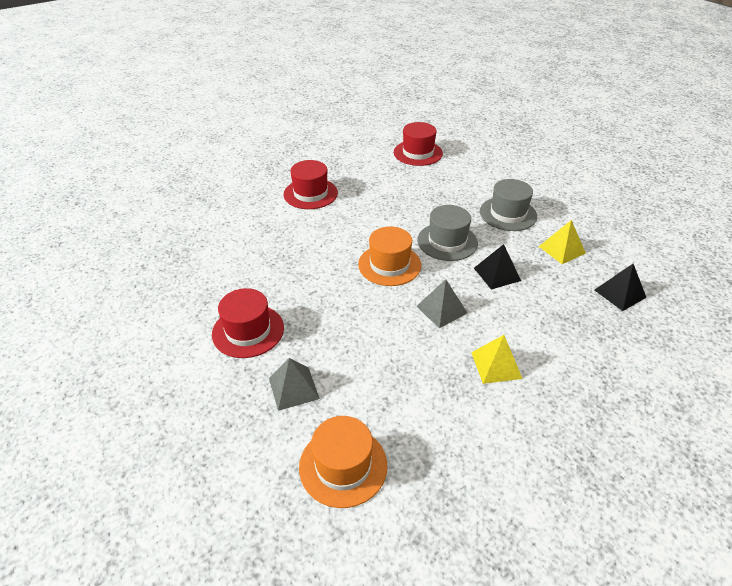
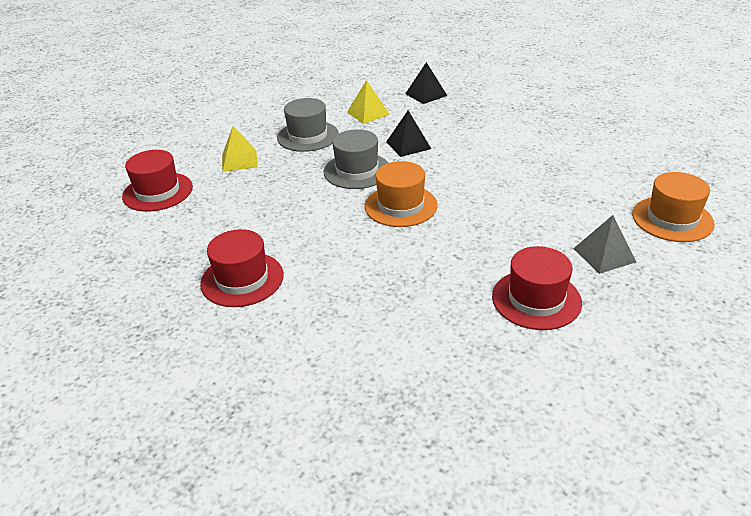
camera: 90 degrees left, 5 degrees down
(441, 309) = (466, 174): grey pyramid -> none
(496, 365) = (528, 149): yellow pyramid -> yellow pyramid (239, 160)

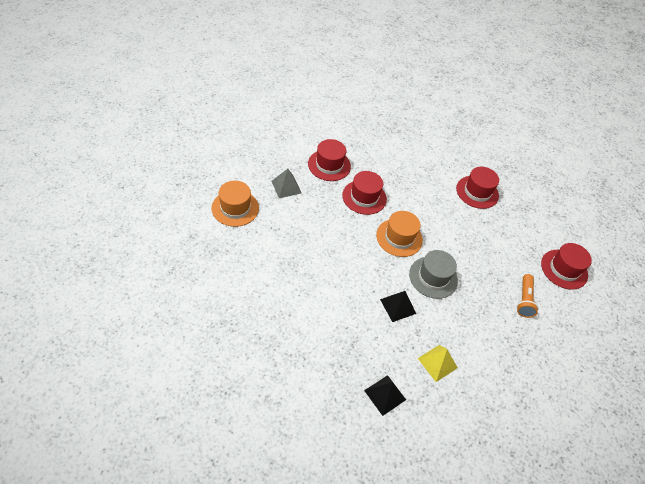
camera: 170 degrees right, 15 degrees up
(239, 160) = (524, 300): yellow pyramid -> orange flashlight
(308, 136) = (482, 329): grey hat -> none
(460, 252) = (364, 197): none -> red hat

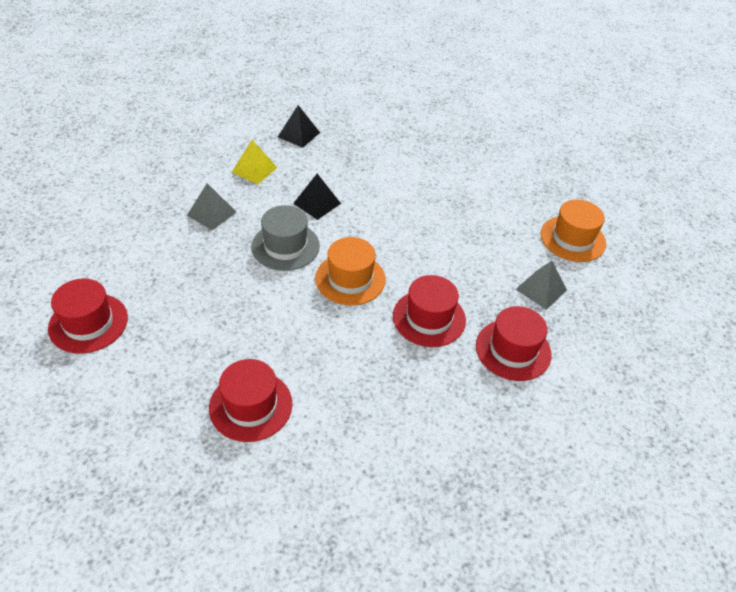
camera: 160 degrees right, 5 degrees down
(480, 327) = (211, 213): none -> grey pyramid
(524, 300) = (154, 260): orange flashlight -> none

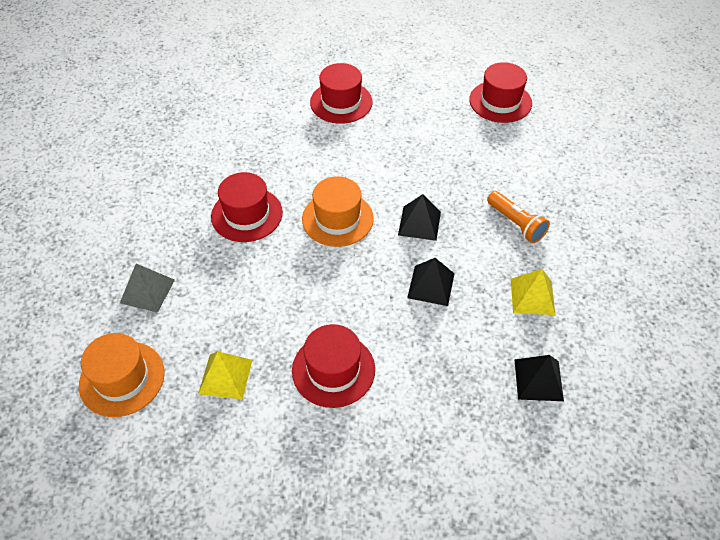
camera: 155 degrees right, 5 degrees up
(211, 213) = (516, 224): grey pyramid -> orange flashlight
(285, 246) = (419, 223): grey hat -> black pyramid
(497, 212) = (225, 376): none -> yellow pyramid
(513, 350) = (161, 219): red hat -> red hat (333, 370)

